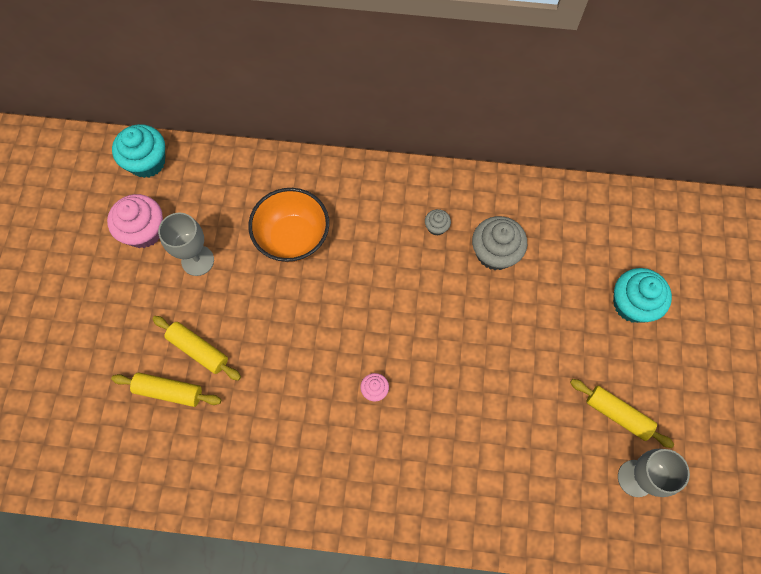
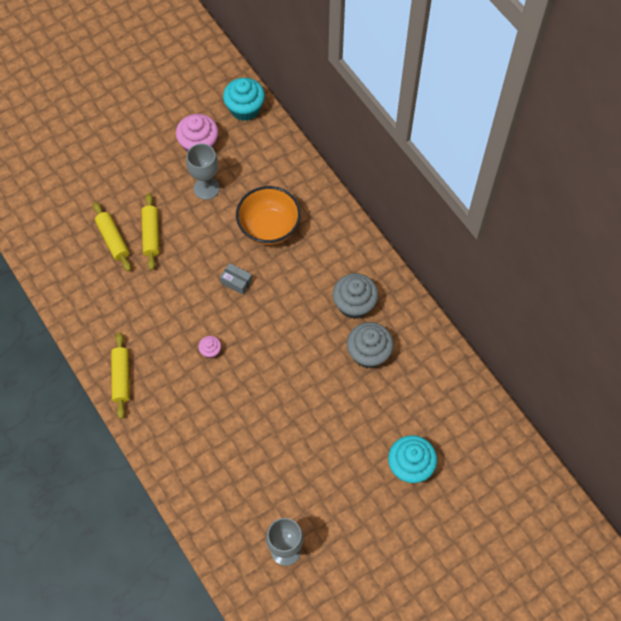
camera: 50 degrees right, 5 degrees down
(322, 310) = (236, 282): none -> grey box
(436, 227) = (354, 304): grey cupcake -> grey cupcake, size x2.03
(617, 414) = (320, 509): yellow rolling pin -> yellow rolling pin (121, 378)

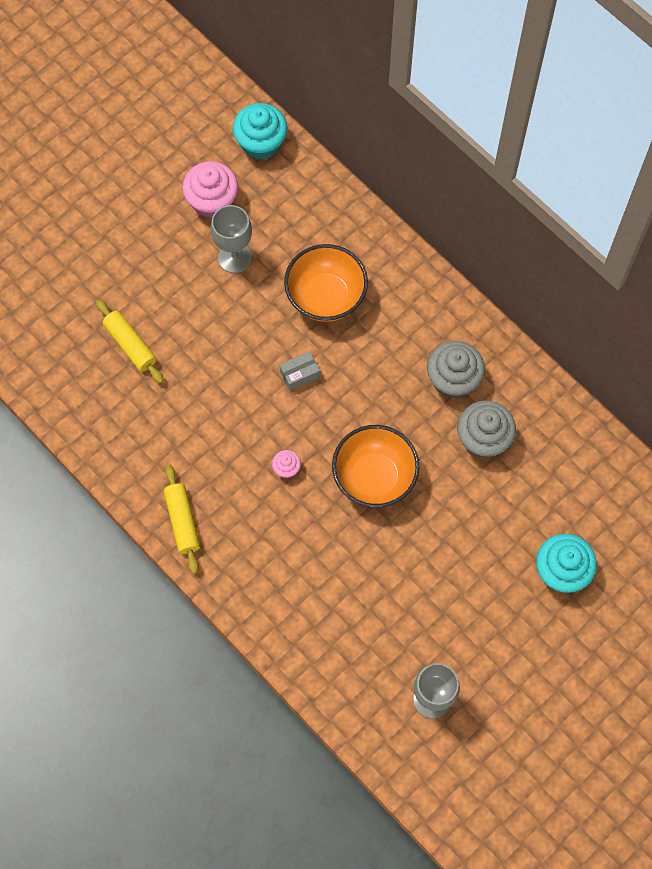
camera: 10 degrees left, 5 degrees up
(151, 235) = (178, 330): yellow rolling pin -> none
(236, 282) = (299, 374): grey box -> grey box turned 45 degrees counterclockwise
(277, 369) = (374, 477): none -> orange bowl

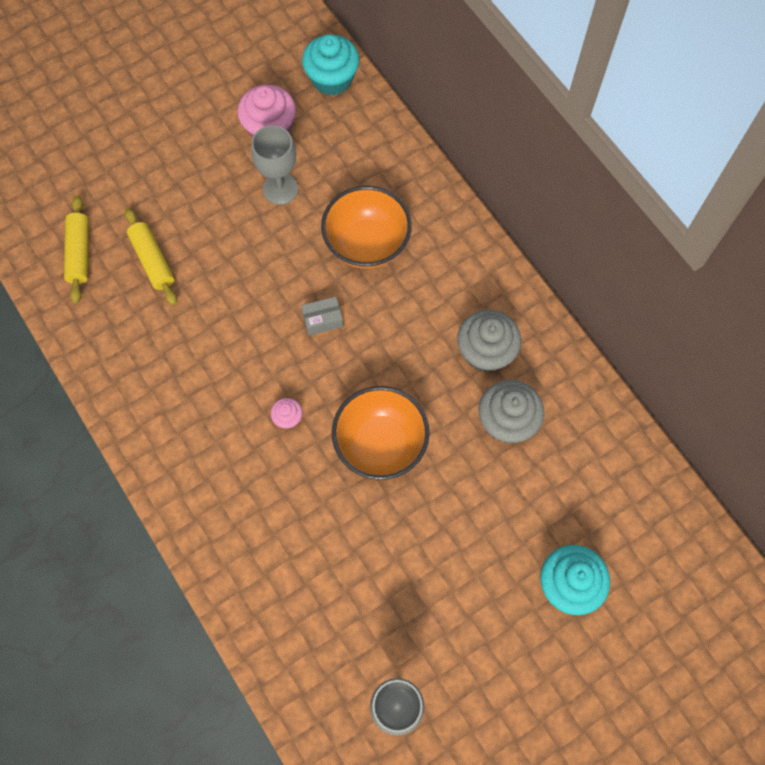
camera: 10 degrees right, 0 degrees up
(182, 521) = (164, 456): yellow rolling pin -> yellow rolling pin (79, 253)

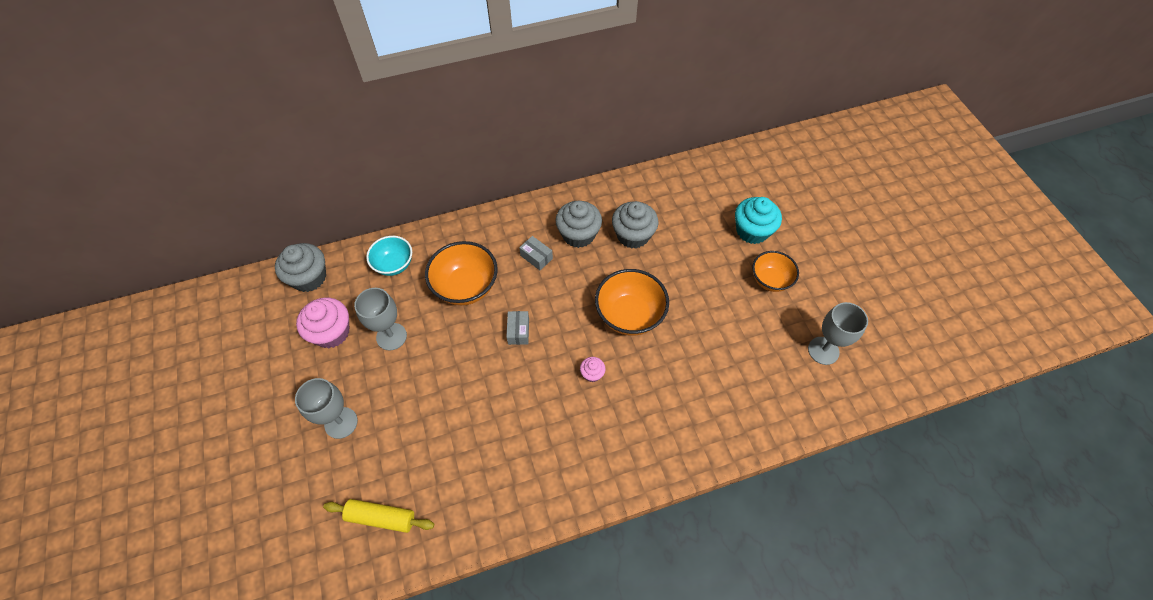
camera: 75 degrees left, 10 degrees down
(152, 260) = (415, 452): yellow rolling pin -> none
(169, 179) = (341, 423): none -> grey goblet
(332, 79) = (309, 277): turquoise cupcake -> grey cupcake
(374, 157) = (394, 265): none -> turquoise bowl
(434, 310) = (536, 257): none -> grey box
(489, 621) = (770, 280): none -> orange bowl

